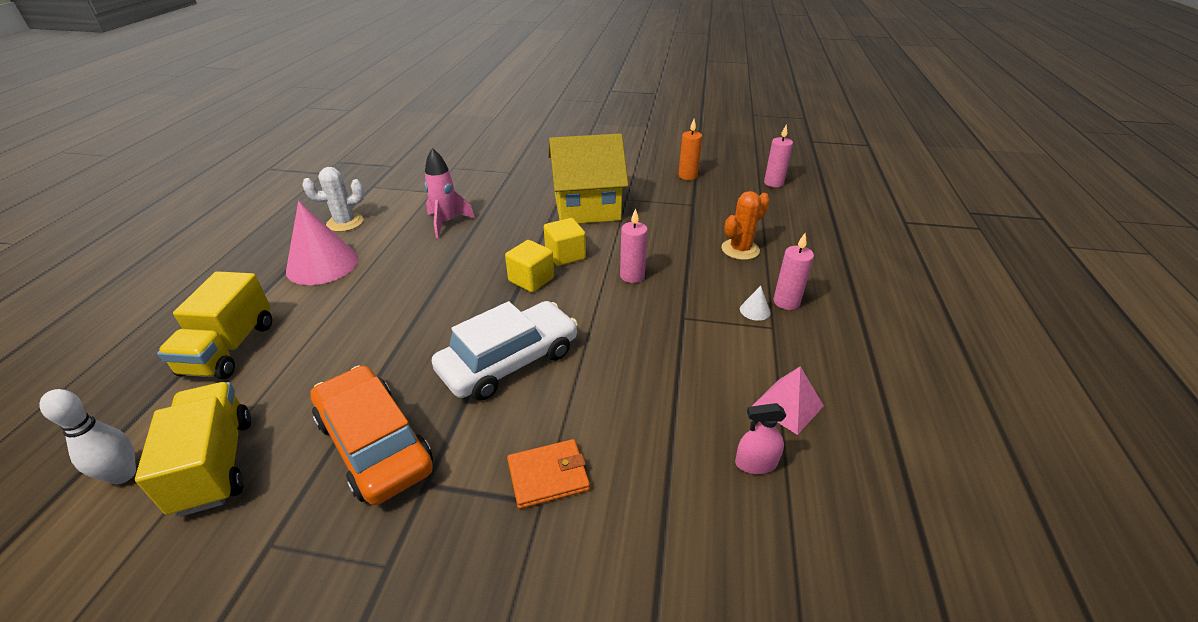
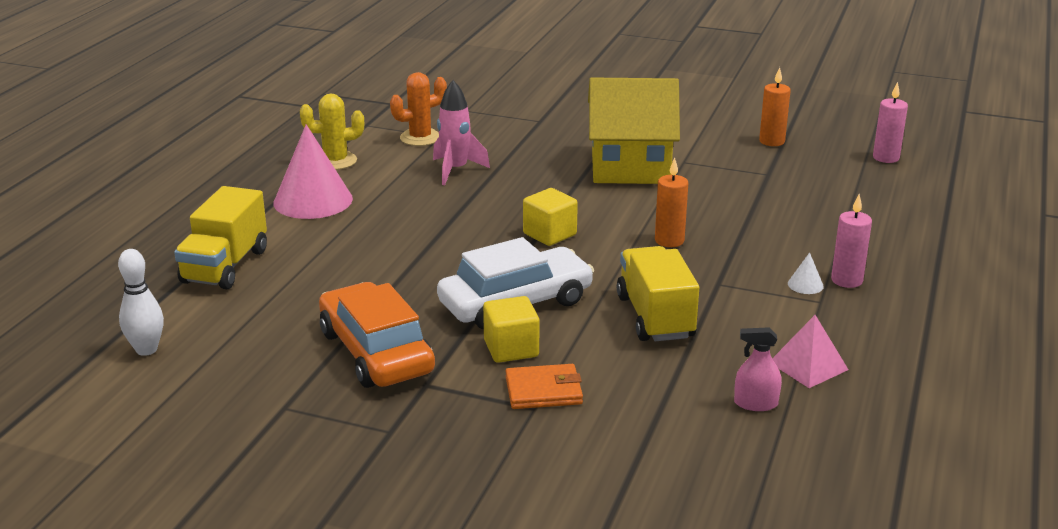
camera: 10 degrees right, 10 degrees down
(215, 464) = (227, 351): yellow truck -> yellow truck (655, 317)
(345, 223) = (335, 161): white cactus -> yellow cactus
(565, 255) = (594, 214): yellow cube -> yellow cube (511, 349)
(632, 276) = (669, 241): pink candle -> orange candle
(740, 249) = (811, 226): orange cactus -> orange cactus (420, 138)

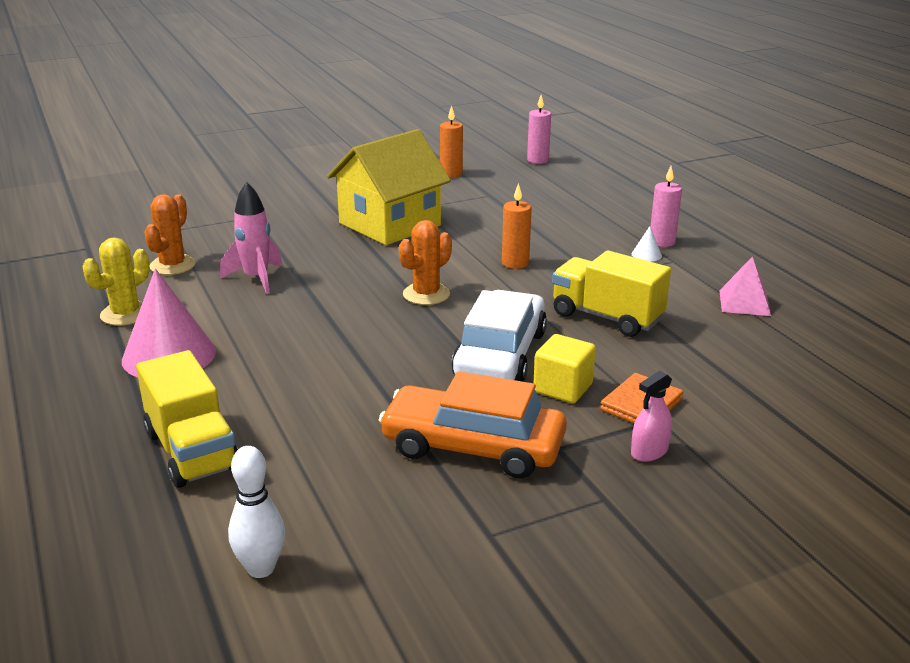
camera: 45 degrees left, 0 degrees up
(549, 234) = (426, 294): yellow cube -> orange cactus
(755, 403) = (766, 341): pink spray bottle -> pink spray bottle (649, 451)

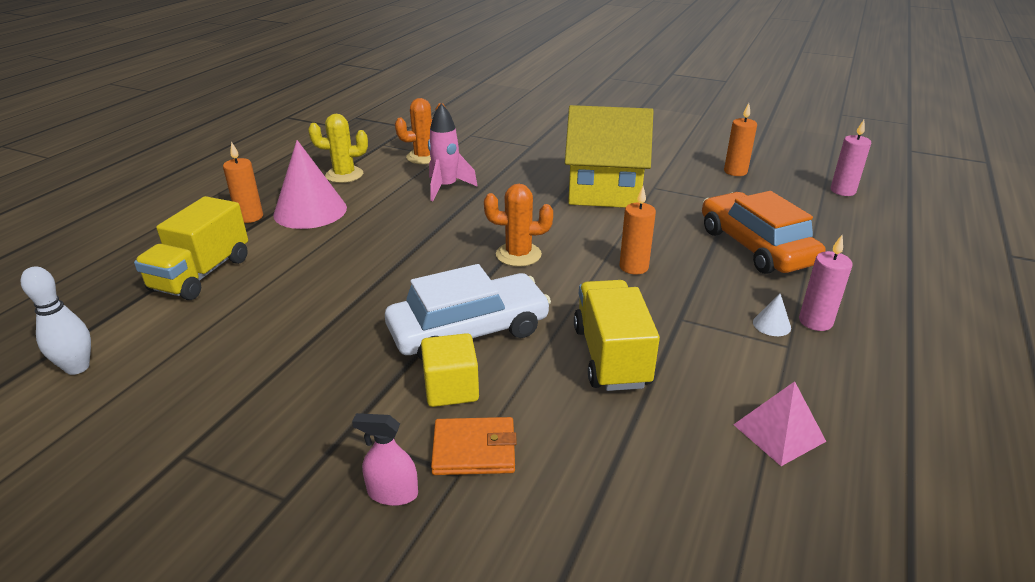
camera: 50 degrees right, 5 degrees up
(115, 391) = (250, 217): none -> orange candle
(473, 446) = (308, 384): orange car -> orange car (756, 246)

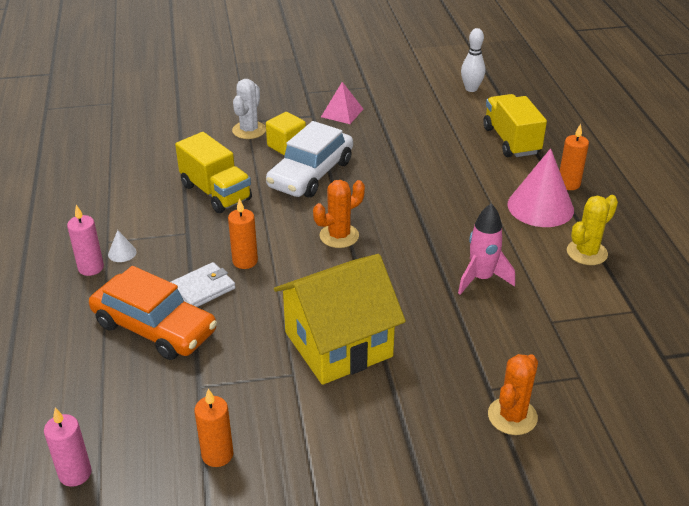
camera: 145 degrees right, 5 degrees up
(392, 493) = (267, 107): pink spray bottle -> none
(424, 157) = (563, 311): orange cactus -> orange cactus (512, 416)
(474, 449) = (249, 130): orange wallet -> white cactus
(692, 260) = (203, 288): none -> white wallet
(779, 432) = (103, 189): pink pyramid -> pink pyramid (342, 113)

